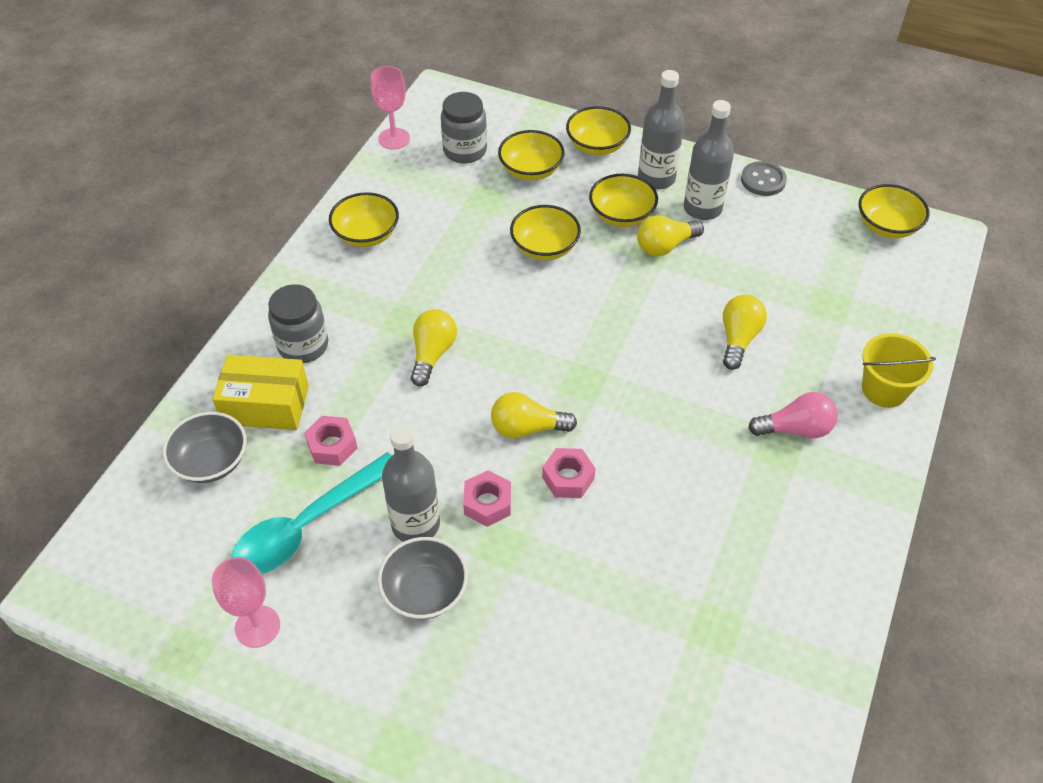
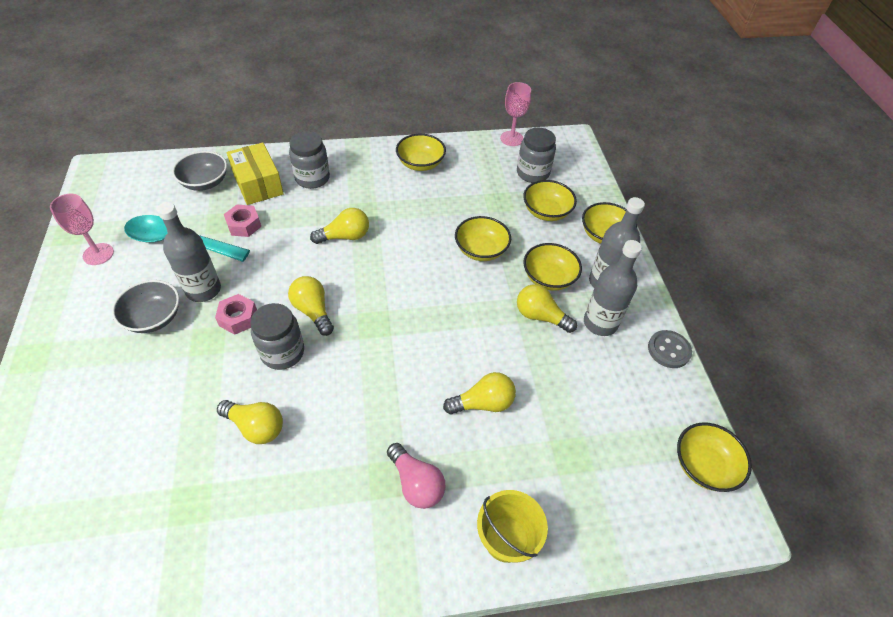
camera: 55 degrees right, 0 degrees up
(568, 478) = (282, 352): pink nut -> grey jar
(653, 537) = (256, 427): none -> yellow light bulb

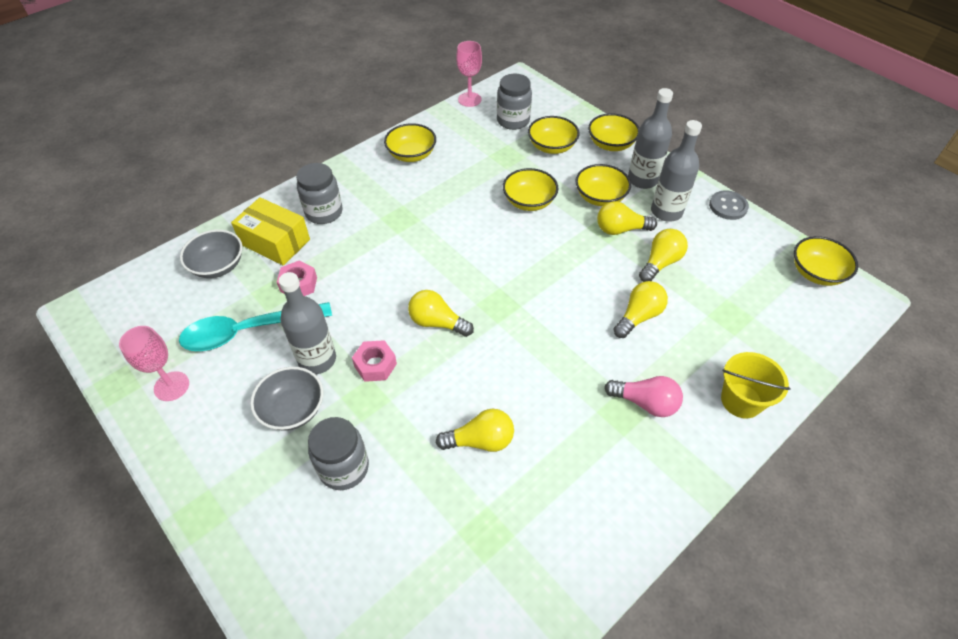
camera: 30 degrees left, 0 degrees up
(282, 352) = (444, 370): grey jar -> grey jar (344, 468)
(345, 236) = (404, 247): yellow light bulb -> yellow light bulb (660, 263)

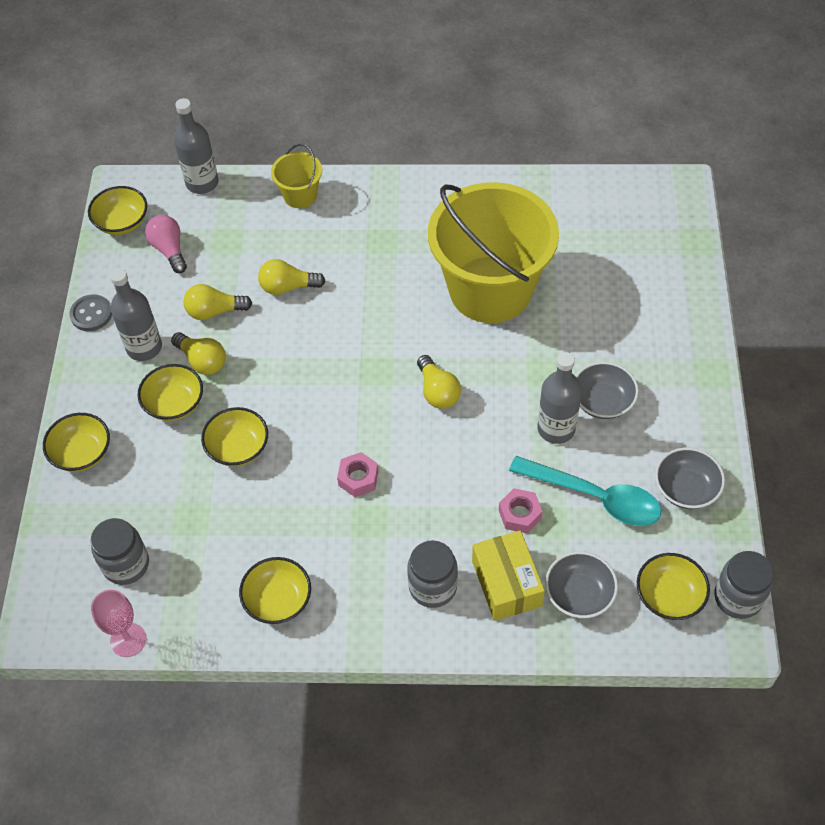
camera: 135 degrees left, 5 degrees up
(171, 386) = (686, 489): pink goblet -> grey bowl
(344, 468) = (595, 336): grey jar -> grey jar (738, 597)
(375, 365) = (515, 392): pink nut -> pink nut (358, 478)
(480, 440) = (490, 289): yellow light bulb -> yellow bucket
(552, 147) = (136, 495): yellow bowl -> yellow bowl (669, 596)
(642, 180) = (115, 392): grey bottle -> grey bottle (202, 183)
(645, 403) = (360, 235): pink light bulb -> pink light bulb (169, 250)

